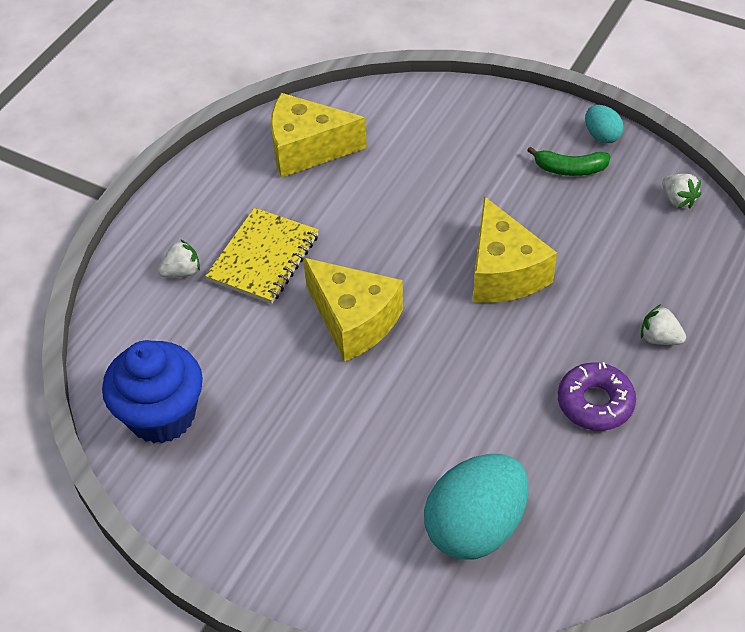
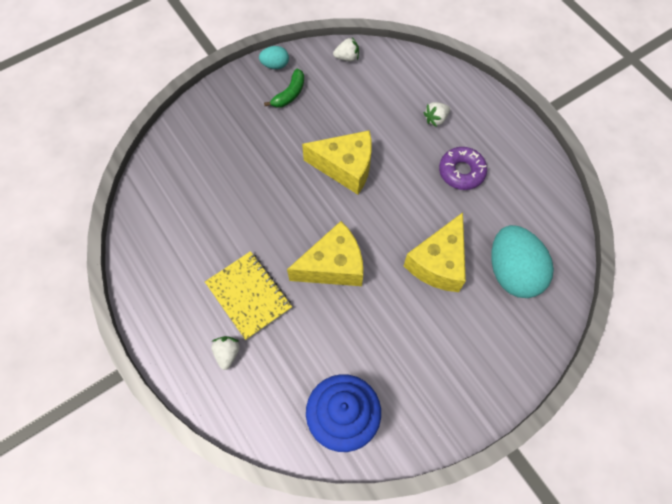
camera: 65 degrees left, 15 degrees up
(307, 149) = (170, 225): yellow cheese -> yellow cheese (438, 263)

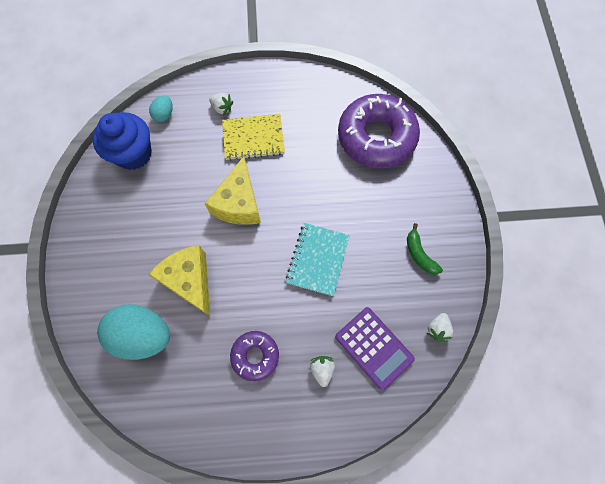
camera: 120 degrees right, 5 degrees up
(183, 178) = (376, 137): none -> purple donut
(275, 65) = (459, 258): turquoise egg -> turquoise egg (164, 115)
(345, 167) = (318, 259): yellow cheese -> turquoise notebook
(392, 92) = (374, 347): none -> purple calculator

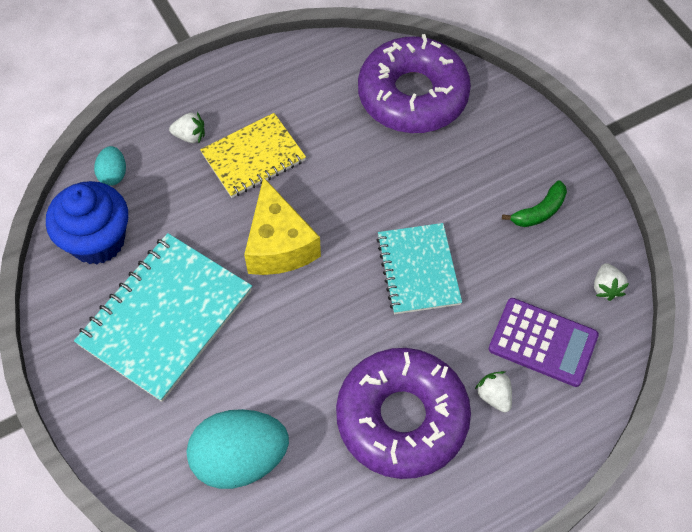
camera: 25 degrees left, 10 degrees down
(147, 221) = (166, 317): none -> turquoise notebook
(190, 281) = (266, 366): yellow cheese -> none
(255, 356) = (402, 418): purple donut -> purple donut, size x1.93
(419, 254) = (539, 211): green banana -> green banana turned 75 degrees counterclockwise

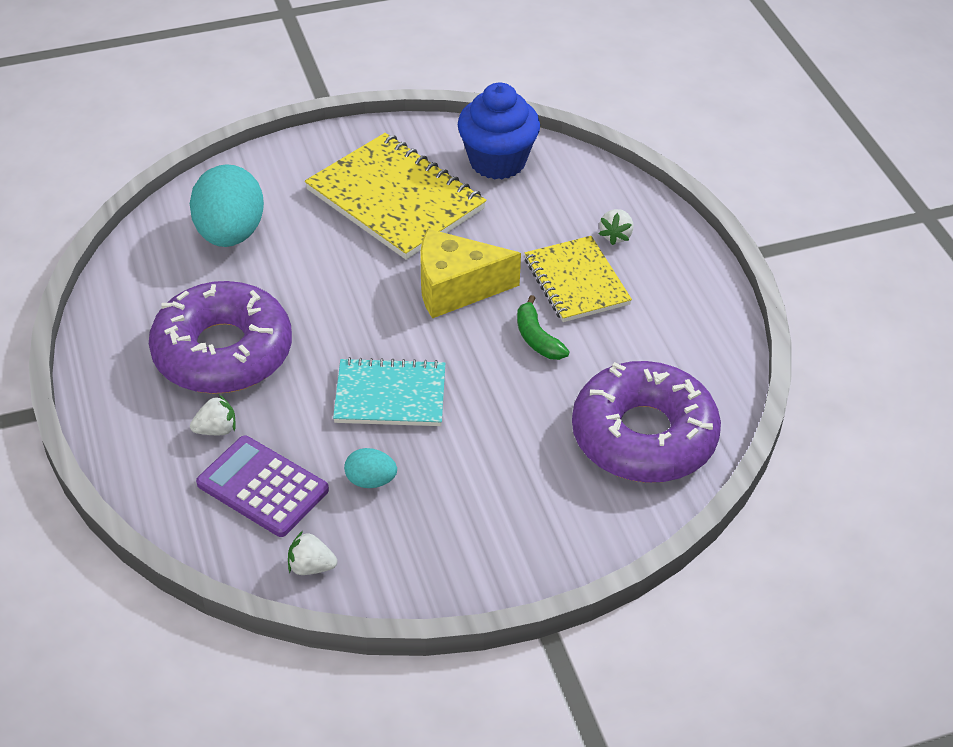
camera: 100 degrees right, 15 degrees down
(113, 174) = (576, 177): turquoise egg -> turquoise egg (370, 481)
(166, 317) = (395, 199): turquoise notebook -> yellow notebook
(539, 211) = (437, 526): green banana -> green banana (537, 338)
(543, 342) = (262, 487): purple calculator -> purple calculator turned 90 degrees clockwise

